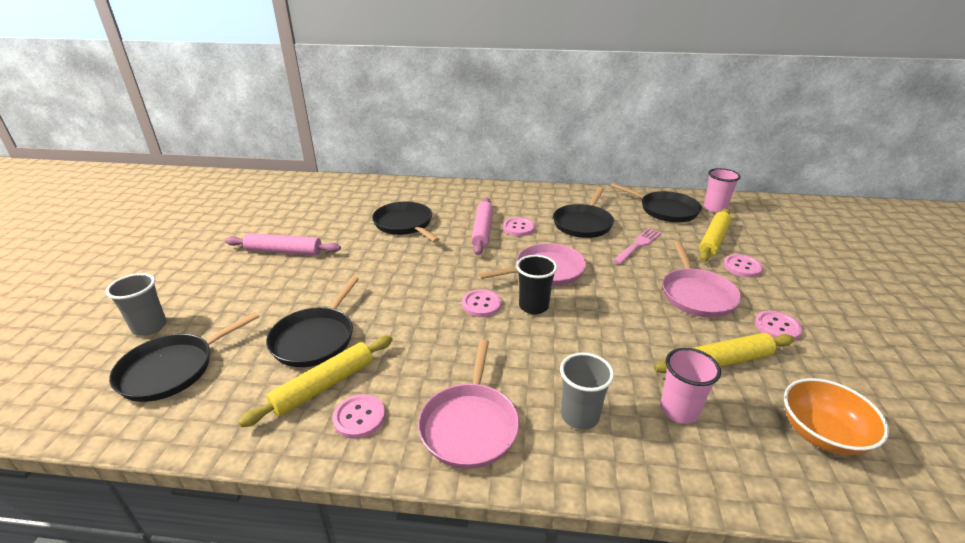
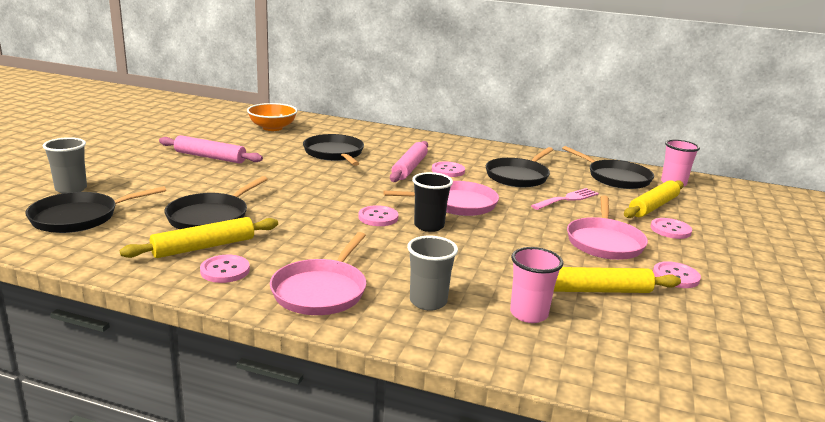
camera: 10 degrees right, 10 degrees down
(822, 434) = (666, 352): orange bowl -> orange bowl (272, 128)

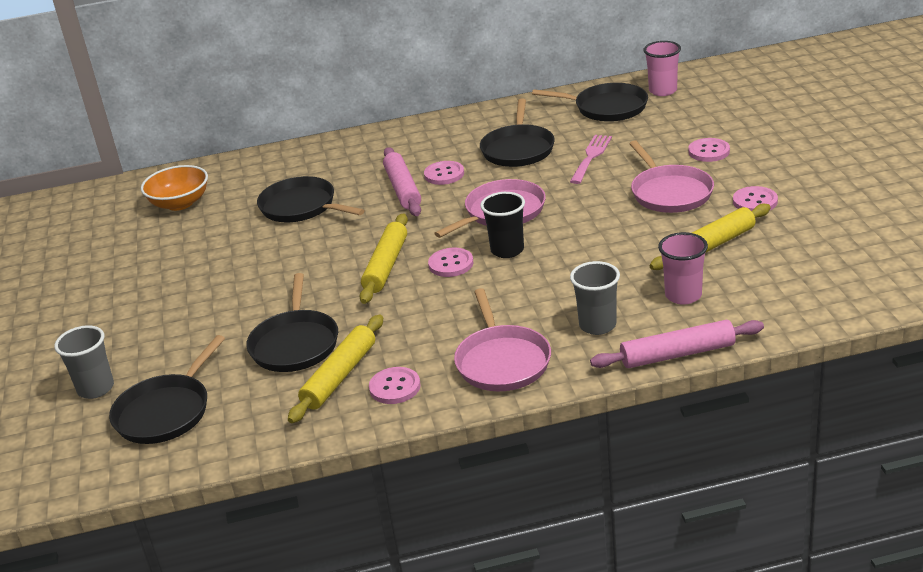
camera: 25 degrees left, 10 degrees up
(210, 157) = (176, 276): pink rolling pin -> pink rolling pin (677, 354)
(653, 206) = (671, 130): yellow rolling pin -> yellow rolling pin (386, 266)

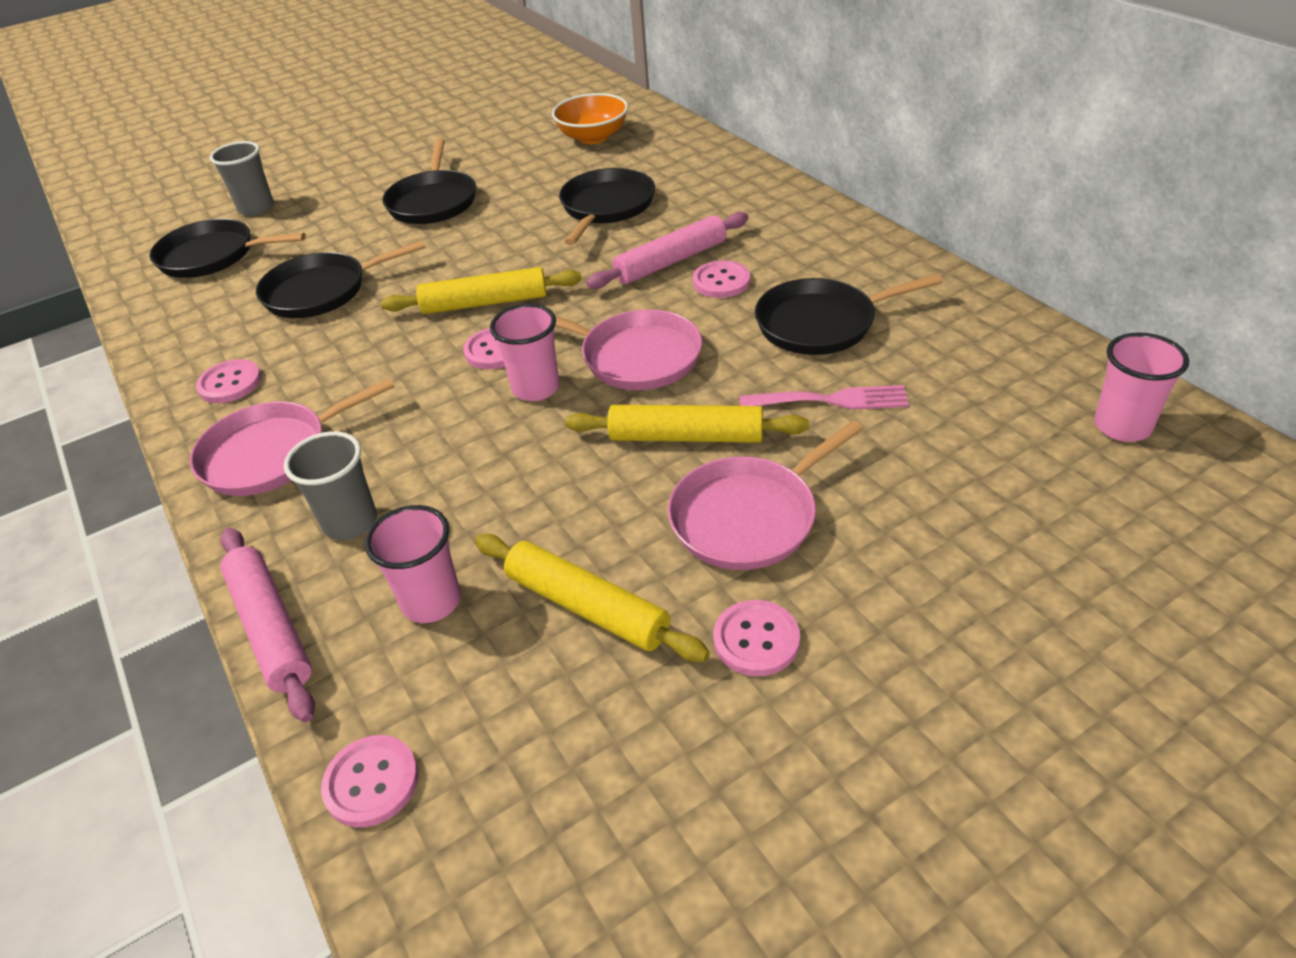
camera: 70 degrees right, 10 degrees up
(340, 376) = (257, 339): yellow rolling pin -> yellow rolling pin (686, 437)
(507, 250) = (536, 388): black cup -> pink cup
(607, 108) = (1010, 377): black pan -> black pan (433, 202)
(709, 151) = (919, 537): pink button -> pink button (371, 782)

